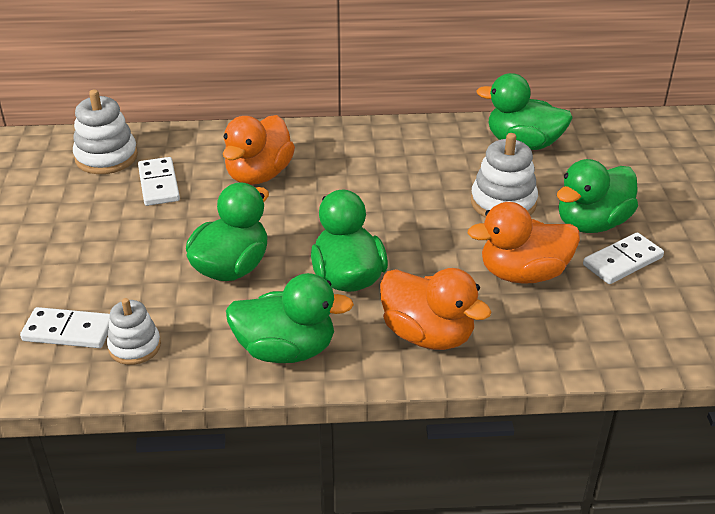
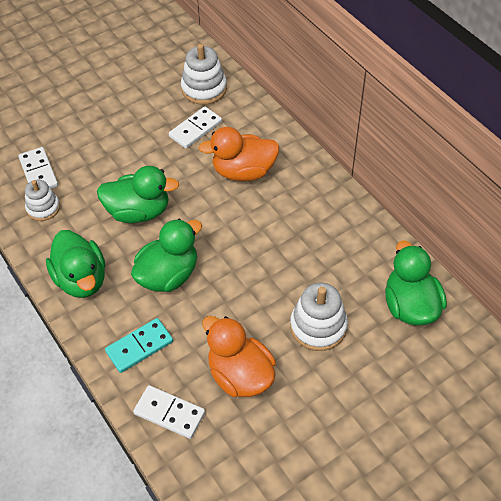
camera: 60 degrees right, 15 degrees up
(428, 334) = (139, 346): orange duck -> turquoise domino
(591, 223) = (335, 396): green duck -> none
(622, 261) = (300, 435): white domino -> white domino (169, 413)

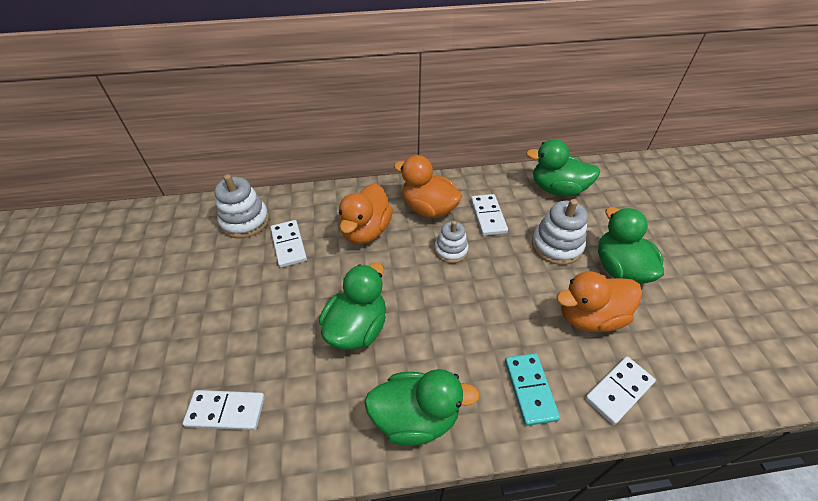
camera: 65 degrees left, 5 degrees down
(43, 208) = (285, 425): white stacking toy -> white stacking toy (451, 250)
(168, 275) = (452, 331): green duck -> green duck (619, 269)
(302, 205) = (428, 208): none -> orange duck
(323, 256) = (488, 216): none -> white domino

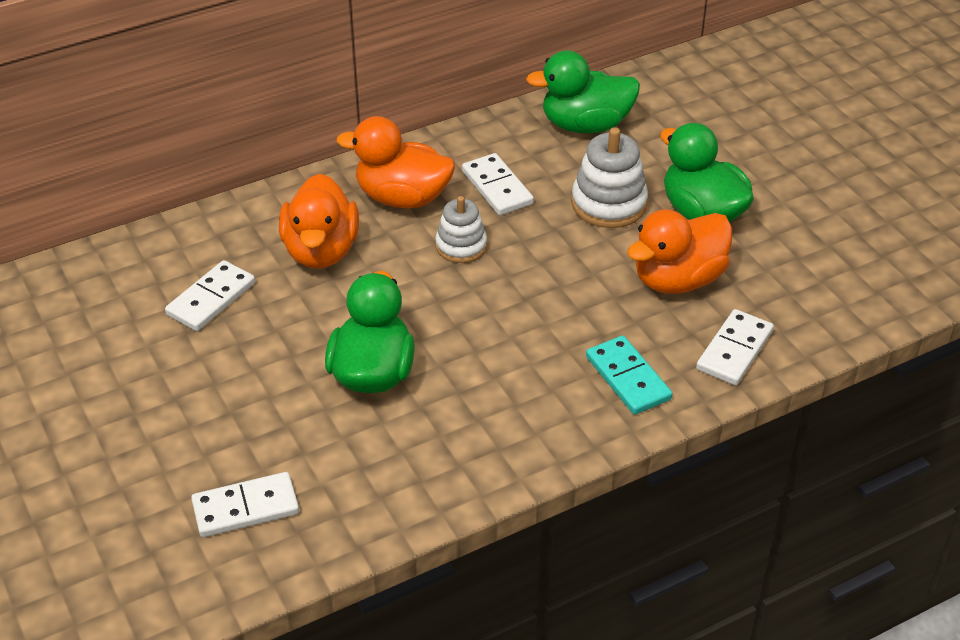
camera: 20 degrees left, 5 degrees down
(245, 221) = (118, 283): white stacking toy -> none
(288, 245) = (211, 299): white domino -> white domino turned 75 degrees clockwise
(415, 417) = (497, 444): green duck -> none

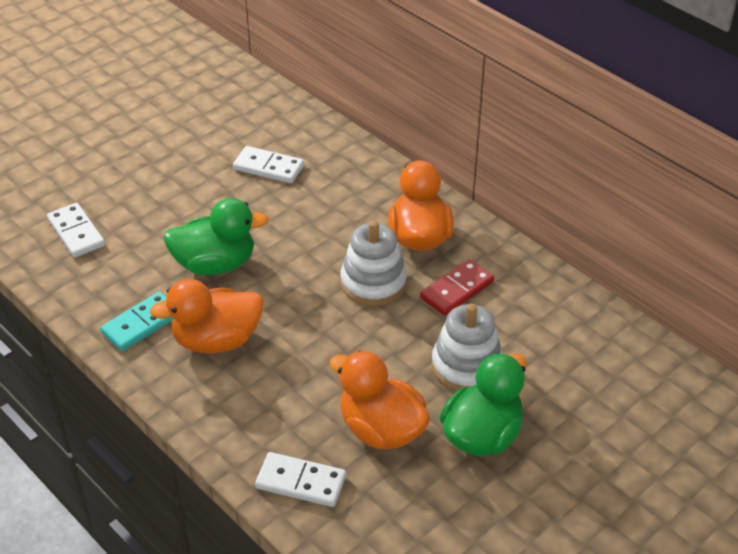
camera: 75 degrees right, 0 degrees up
(321, 251) = (339, 208): orange duck -> orange duck (216, 340)
(461, 246) = (373, 283): white stacking toy -> white stacking toy, size x1.51
(497, 187) = (457, 290): white domino -> red domino
(585, 125) = (573, 332): green duck -> none
(627, 378) = (247, 413): turquoise domino -> turquoise domino (141, 324)

